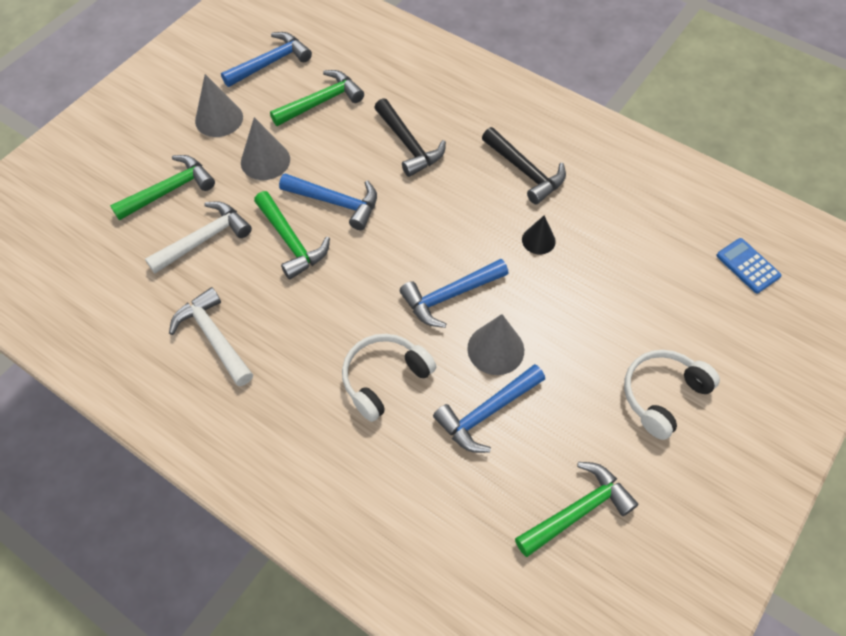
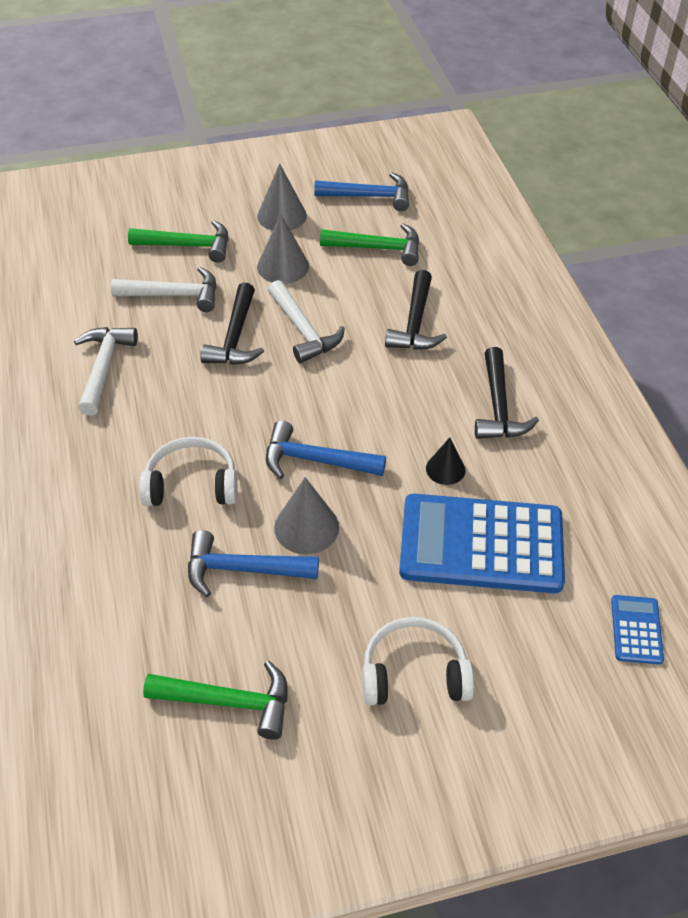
camera: 40 degrees right, 10 degrees down
(291, 242) = (235, 337): green hammer -> black hammer
(336, 202) = (303, 331): blue hammer -> white hammer
(612, 277) = (481, 545): none -> blue calculator

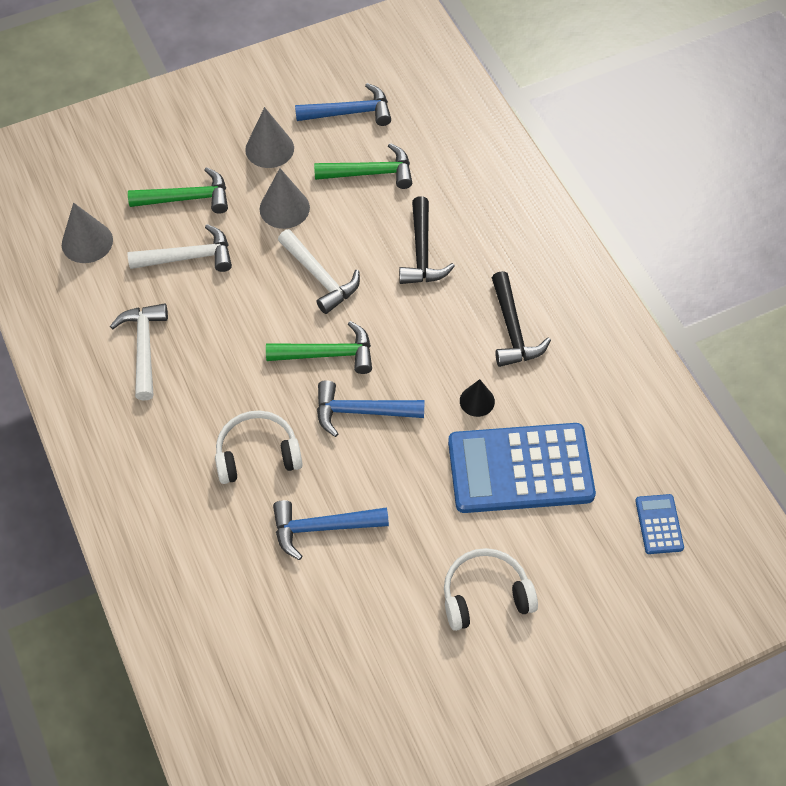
camera: 10 degrees left, 10 degrees up
(229, 702) = (340, 647): green hammer -> green hammer (328, 354)
(235, 337) = (258, 295): black hammer -> none
(306, 527) = (368, 478): grey cone -> grey cone (87, 242)

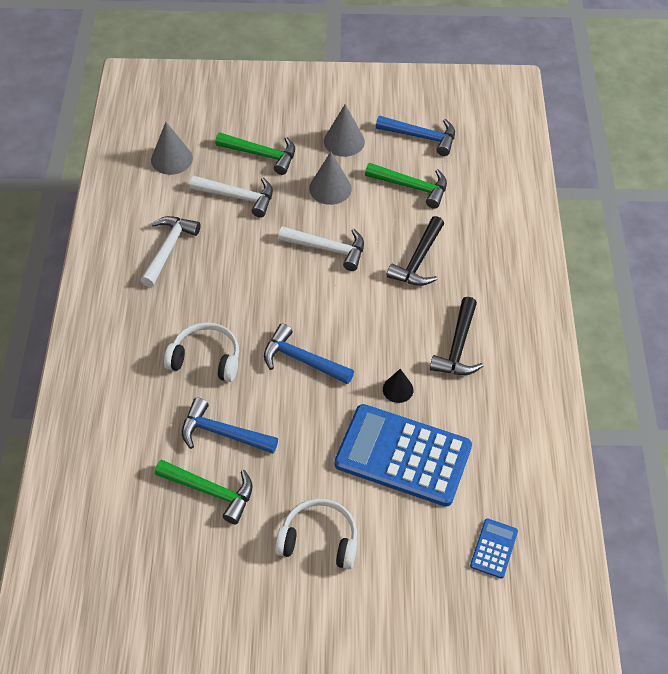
camera: 25 degrees right, 5 degrees down
(320, 277) = (328, 249): white hammer -> white hammer turned 60 degrees counterclockwise
(328, 354) = (301, 307): green hammer -> green hammer (211, 491)

